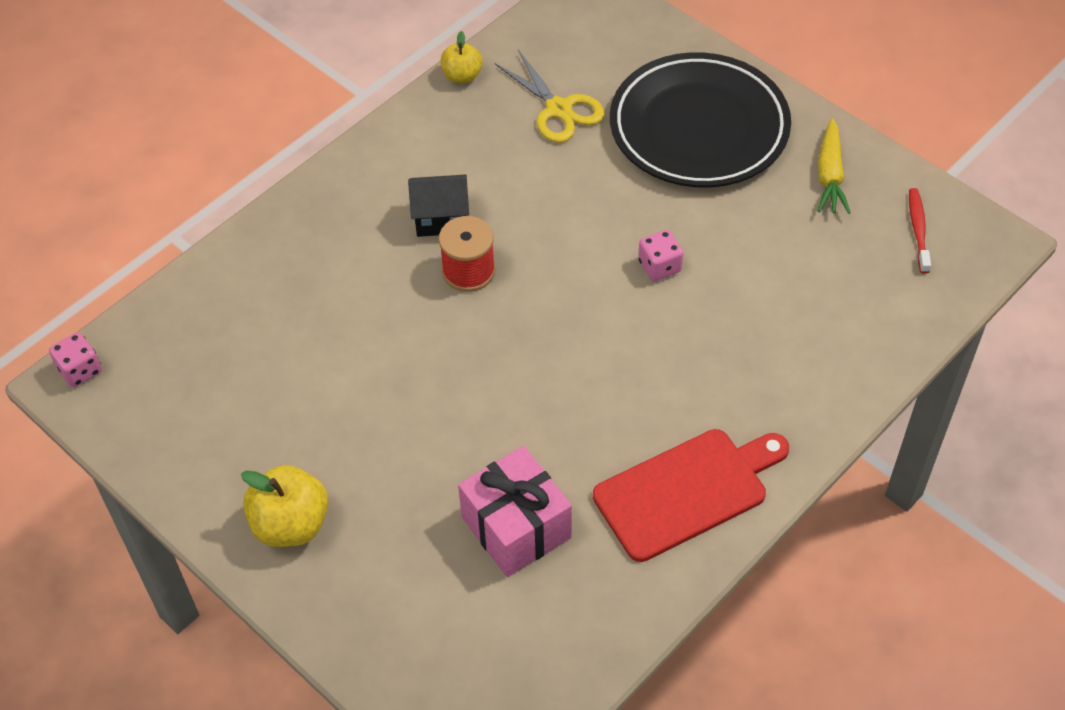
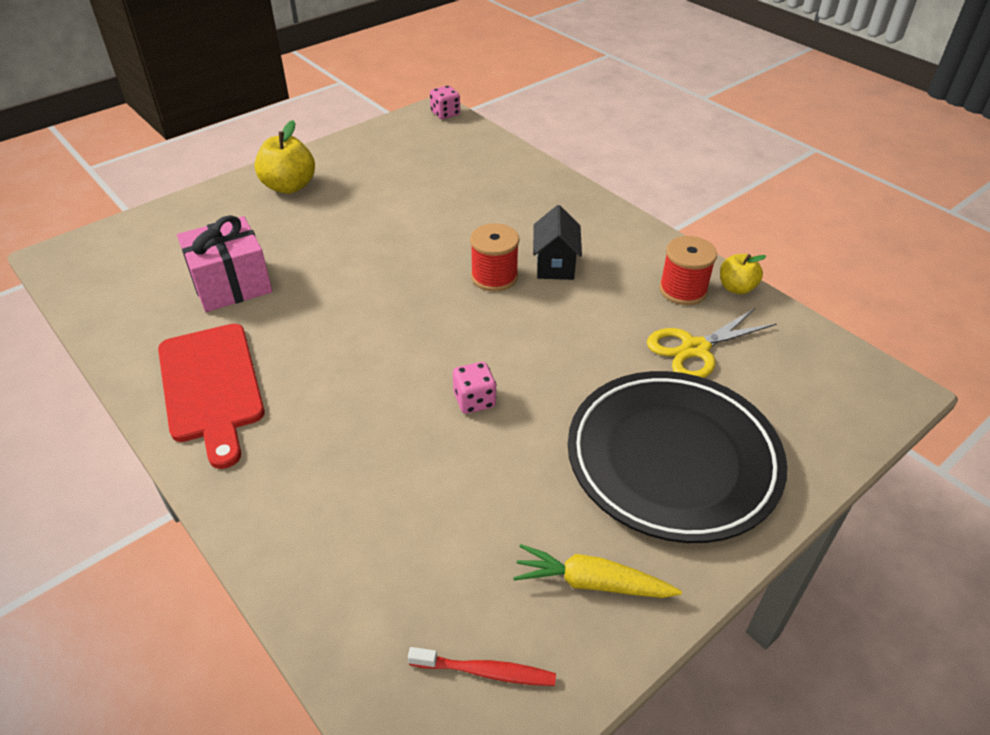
camera: 95 degrees right, 10 degrees down
(471, 116) = (683, 290): none -> red spool

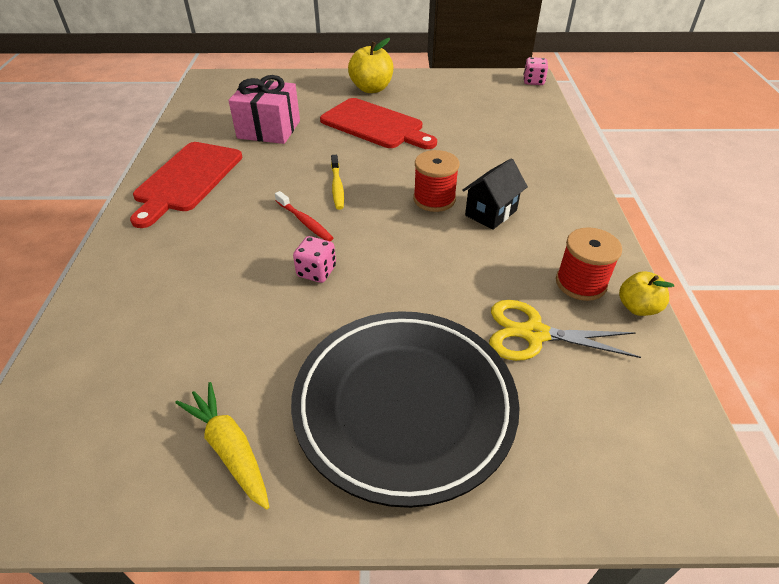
camera: 40 degrees right, 0 degrees up
(345, 226) = (375, 125): none -> red cutting board
(389, 310) = (337, 186): none -> yellow toothbrush
(485, 671) = (94, 450): red toothbrush -> red toothbrush (304, 221)

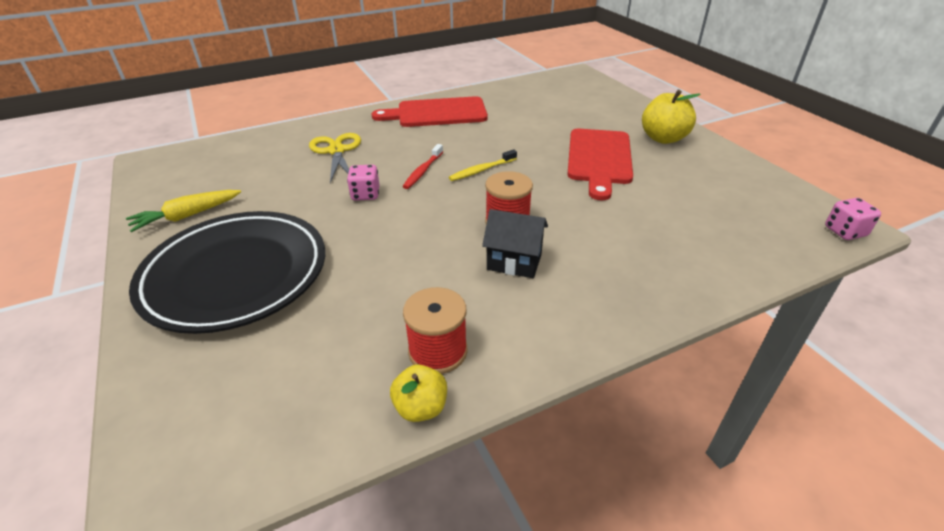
camera: 65 degrees right, 5 degrees down
(229, 448) = (187, 216): yellow carrot -> yellow carrot turned 150 degrees counterclockwise
(269, 129) = (533, 118): pink gift -> none
(534, 334) = (342, 330): yellow scissors -> yellow scissors (336, 151)

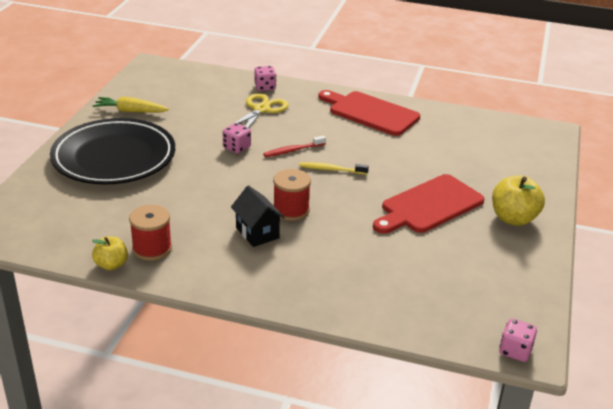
camera: 40 degrees right, 5 degrees down
(310, 132) = (265, 87): none -> pink dice

